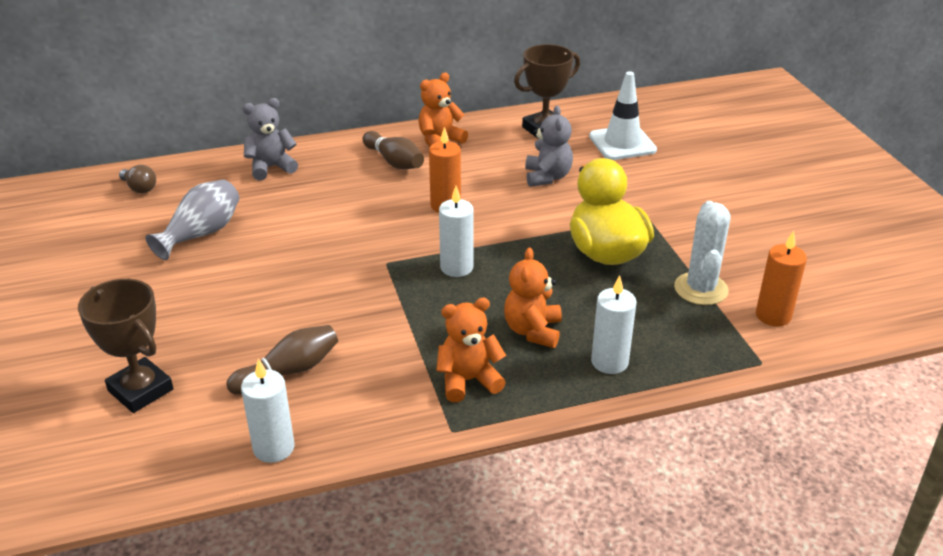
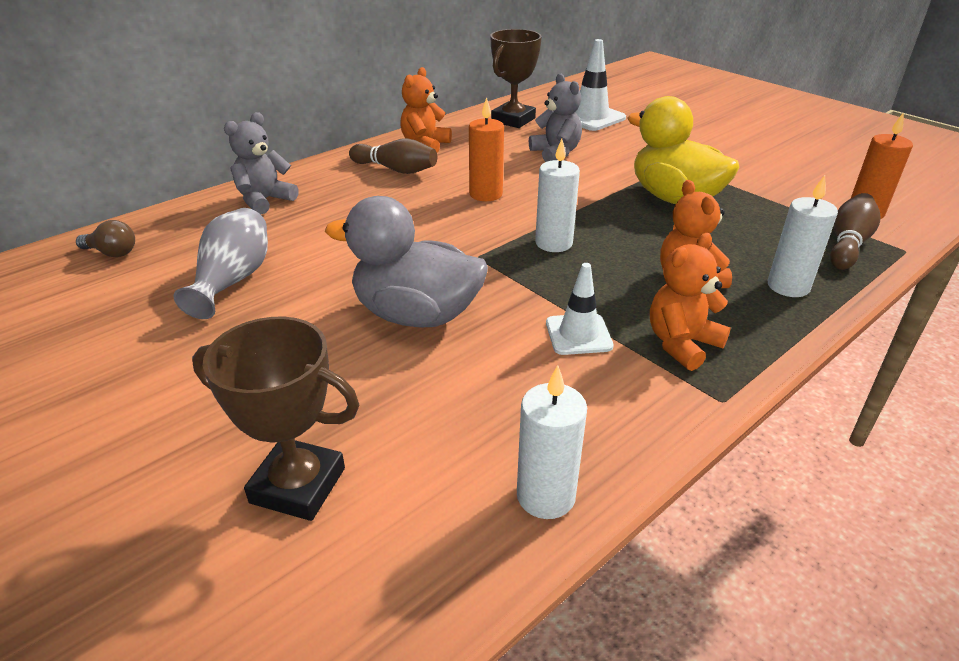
camera: 25 degrees left, 0 degrees up
(289, 371) = (476, 397): brown bowling pin -> brown bowling pin (847, 244)
(301, 298) = (416, 315): none -> grey duck
(400, 349) = (578, 334): none -> white traffic cone
(701, 289) = (785, 207): white cactus -> none

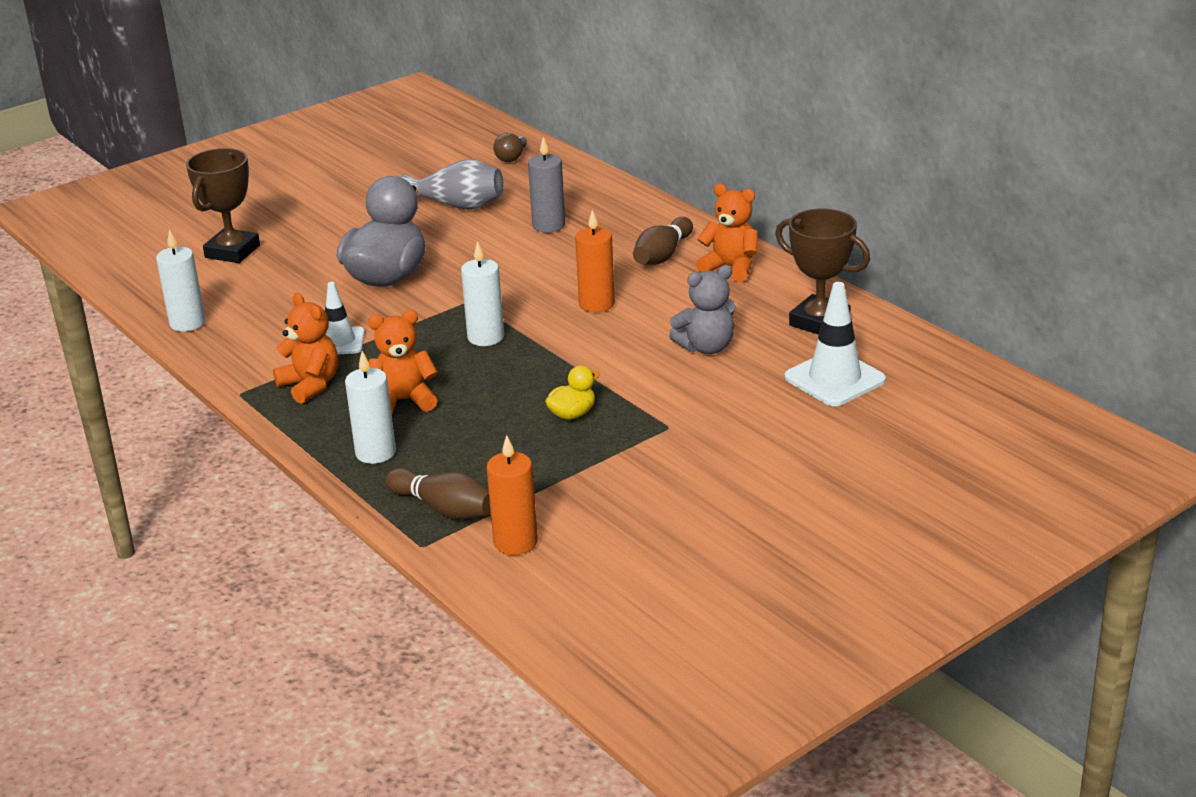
camera: 95 degrees right, 5 degrees down
(265, 200) = (596, 200): grey teddy bear -> none
(313, 222) = (548, 225): none -> grey candle
(674, 198) = (572, 414): yellow duck -> yellow duck, size x0.44

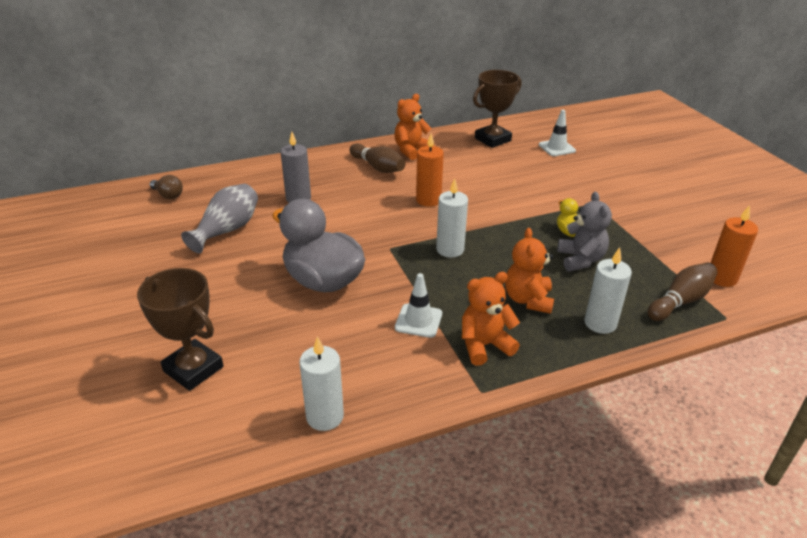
camera: 75 degrees left, 5 degrees up
(706, 347) = (505, 175): grey teddy bear -> grey teddy bear (580, 260)
(834, 379) = (557, 148): white traffic cone -> white traffic cone, size x0.66

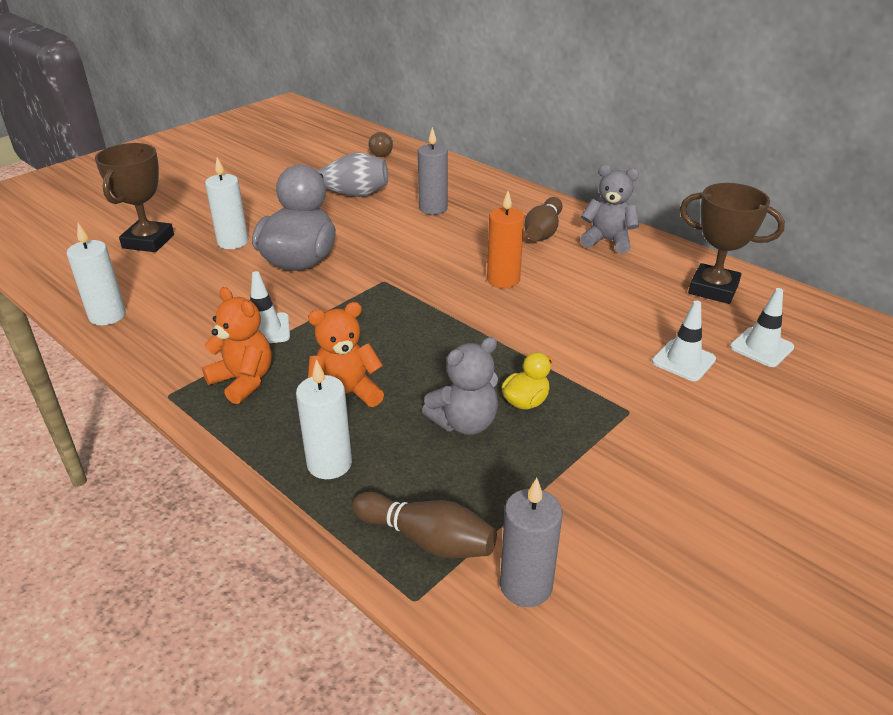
camera: 65 degrees right, 0 degrees up
(411, 150) = (607, 241): orange teddy bear -> grey teddy bear
(450, 249) = (410, 318): white candle -> white candle (233, 242)
(556, 172) = (683, 360): none -> white traffic cone
(721, 278) = (526, 585): orange candle -> grey candle

